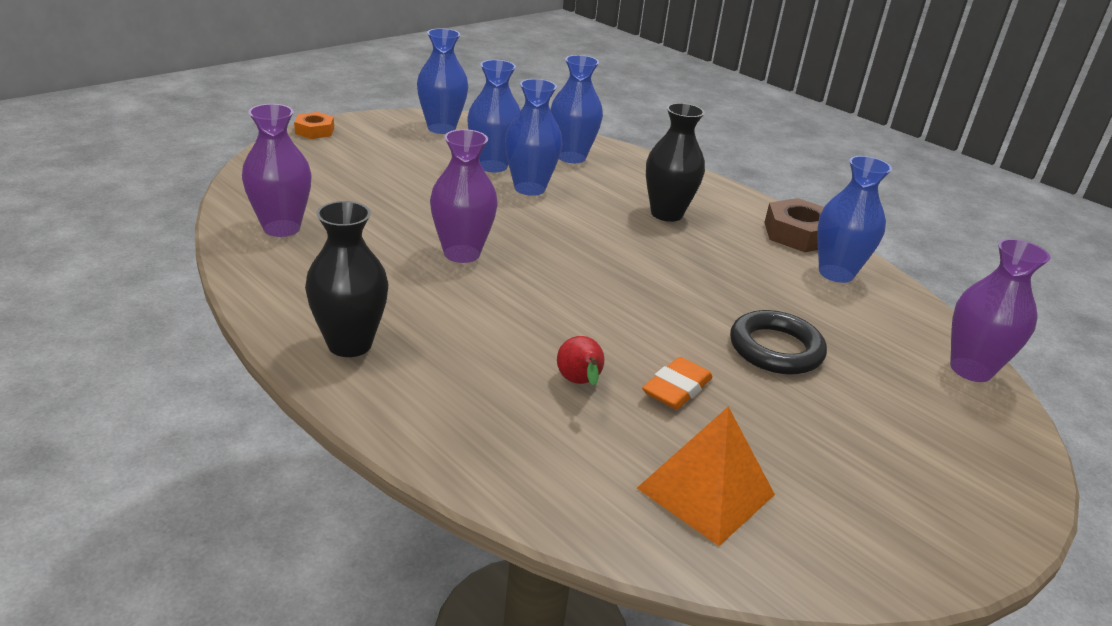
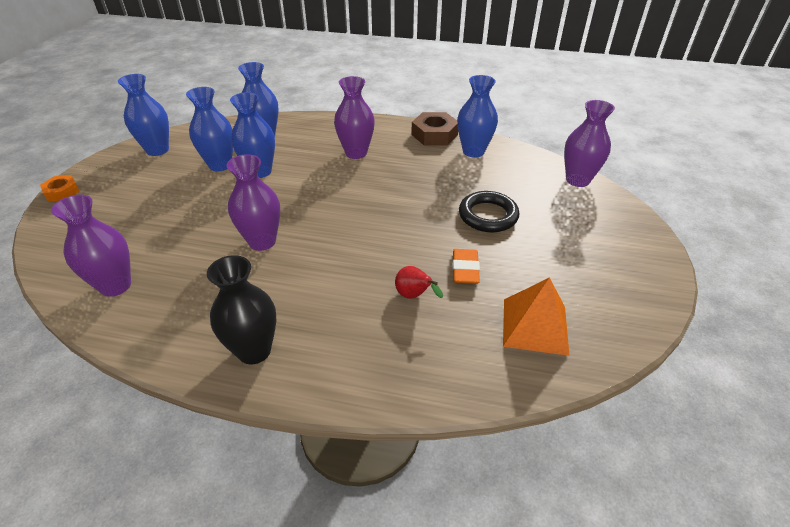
camera: 30 degrees left, 10 degrees up
(666, 214) = (356, 153): black vase -> purple vase

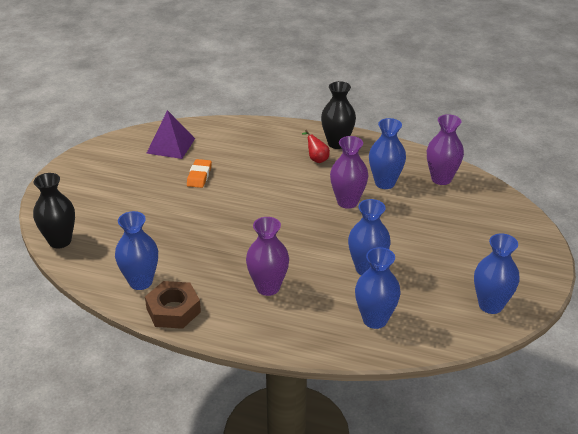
camera: 175 degrees left, 5 degrees down
(62, 192) = (548, 256): orange nut -> none
(220, 165) = (411, 279): blue vase -> blue vase (385, 183)
(414, 296) = (239, 163): red pear -> red pear (316, 159)
(488, 215) = (163, 212): black ring -> none
(535, 326) = (171, 145): orange pyramid -> purple pyramid
(577, 180) = (60, 241): purple vase -> black vase

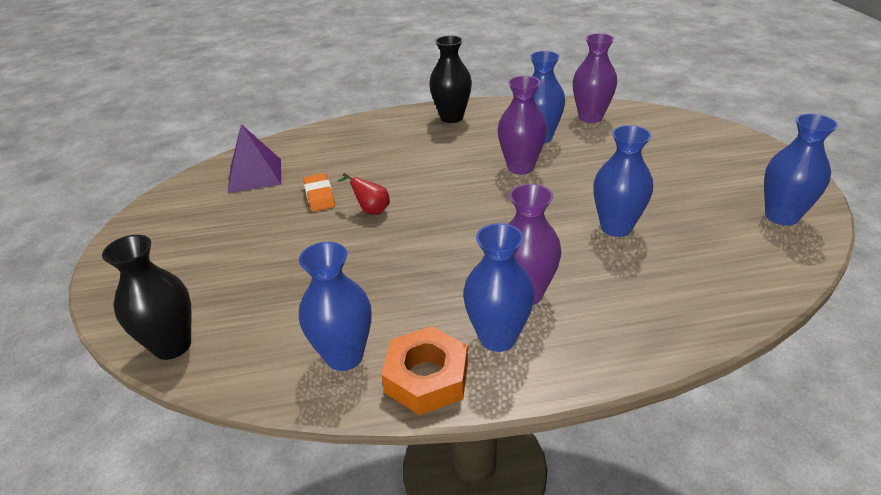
camera: 25 degrees left, 0 degrees up
(173, 310) = (426, 377): brown nut -> orange nut
(316, 159) = (443, 137): red pear -> red pear (370, 210)
(375, 320) = (688, 281): blue vase -> blue vase (497, 337)

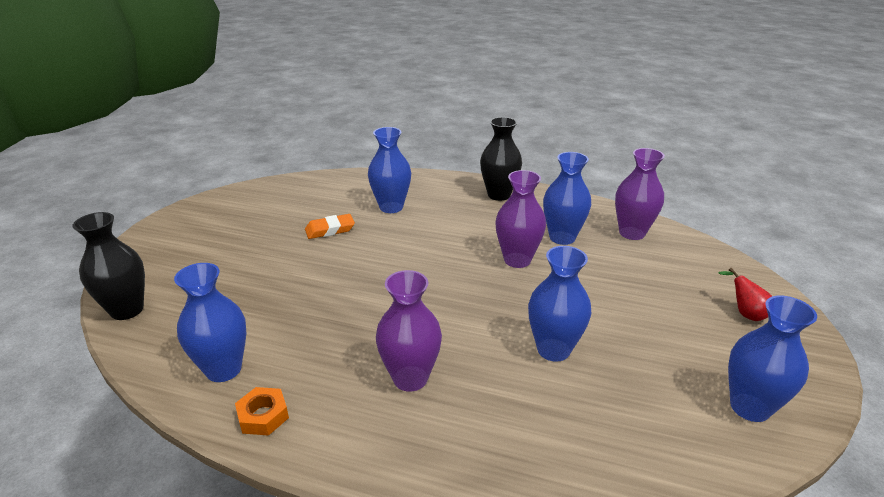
camera: 25 degrees right, 5 degrees down
(255, 175) = (300, 197): purple pyramid -> none
(319, 196) = (330, 230): orange eraser -> orange eraser turned 60 degrees clockwise
(370, 210) = (356, 255): red pear -> red pear (745, 313)
(426, 377) = (263, 416): orange nut -> orange nut, size x0.62
(497, 337) = (349, 407): blue vase -> blue vase (391, 207)

